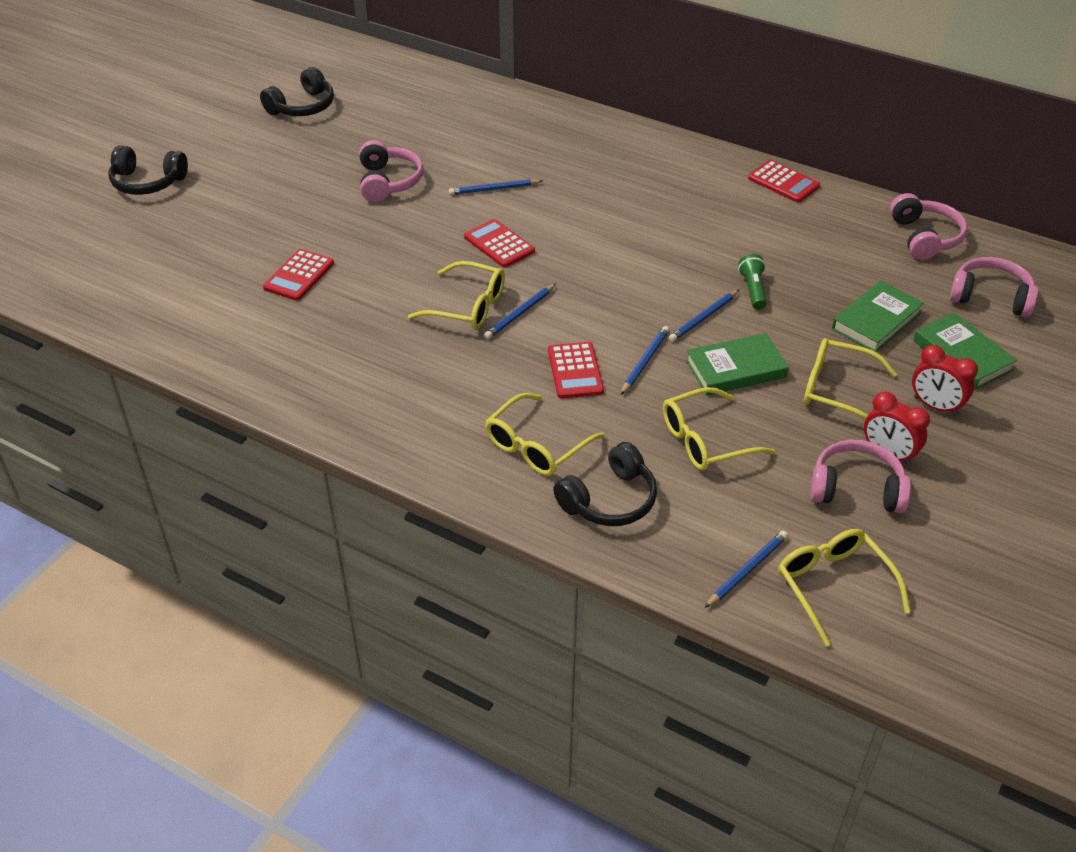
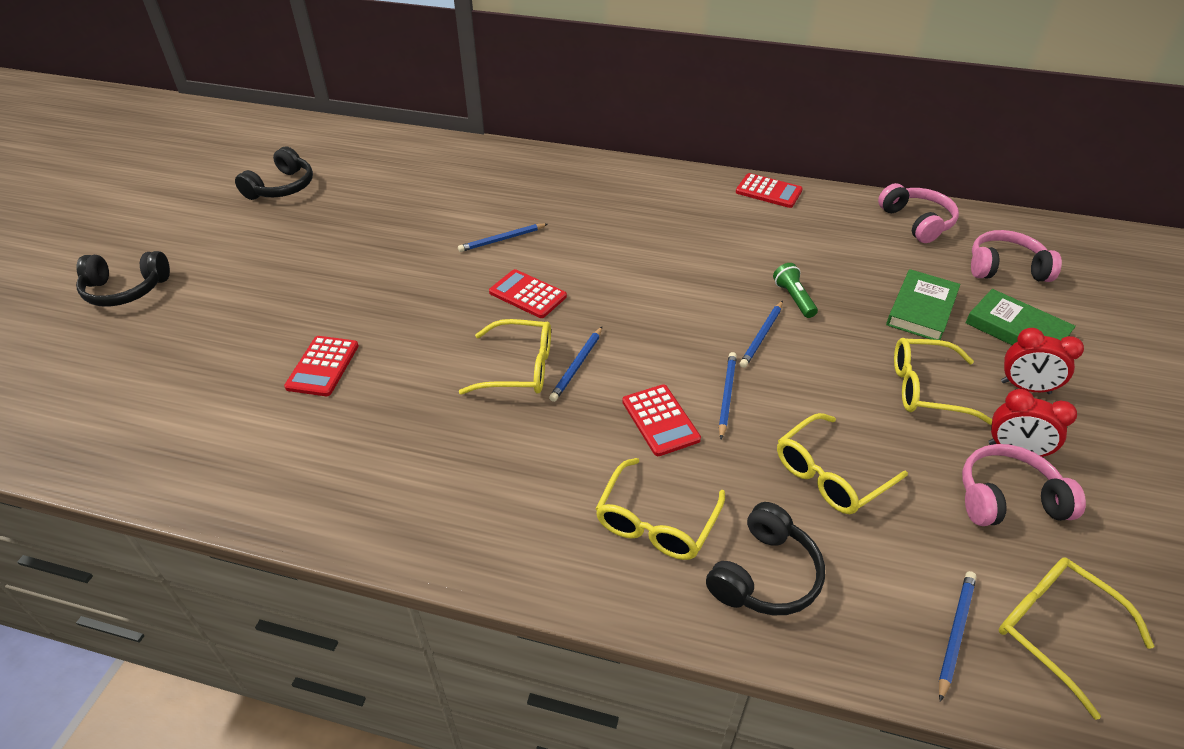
camera: 15 degrees left, 0 degrees up
(388, 182) = (392, 248): pink headphones -> none
(736, 369) = (819, 385): green book -> none

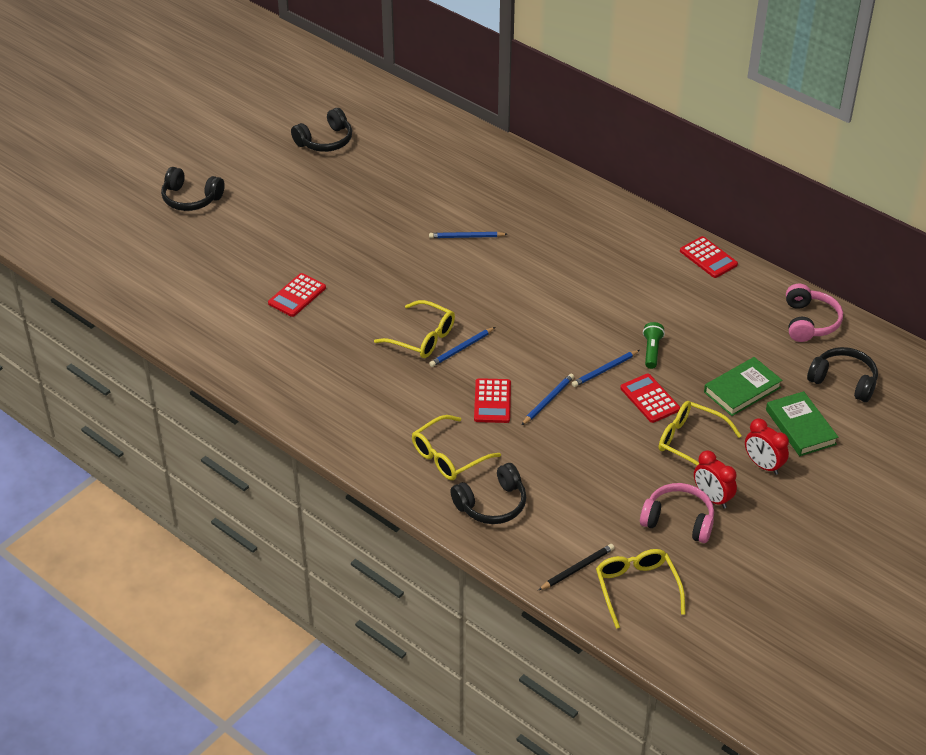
camera: 25 degrees right, 0 degrees up
(527, 294) = (459, 287): red calculator -> red calculator (650, 399)
(830, 474) = (576, 469): yellow glasses -> none
(955, 633) = (577, 568): blue pencil -> black pencil
(1005, 268) = (843, 381): pink headphones -> black headphones

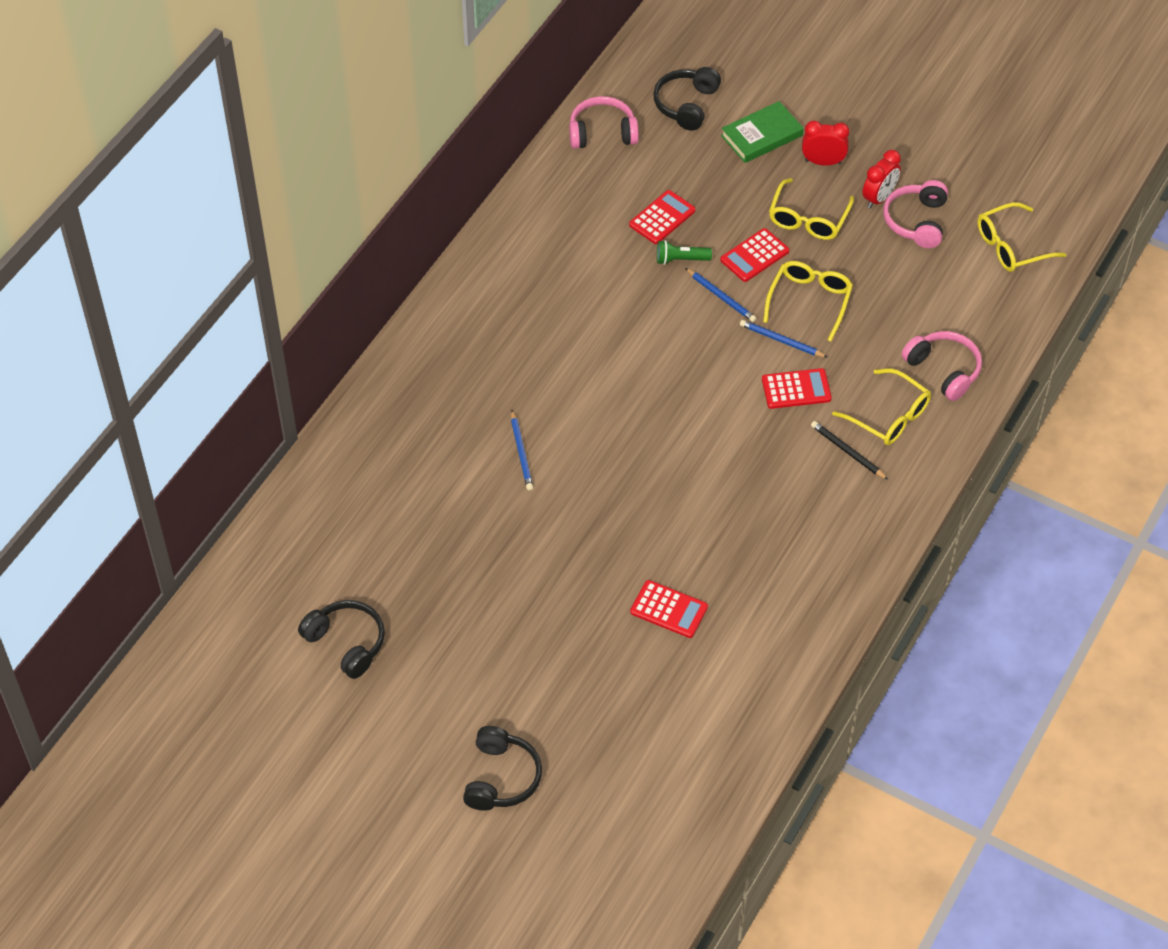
camera: 100 degrees left, 10 degrees up
(422, 338) = (711, 469): yellow glasses -> yellow glasses (809, 301)
(462, 349) = (720, 428): blue pencil -> none
(492, 504) = (944, 370): black headphones -> pink headphones
(577, 568) = (1003, 293): black pencil -> black pencil (847, 452)
(708, 258) = (513, 221): red calculator -> red calculator (662, 218)
(742, 389) = (720, 182): green book -> none
(763, 465) = (823, 162): red clock -> red clock turned 120 degrees counterclockwise

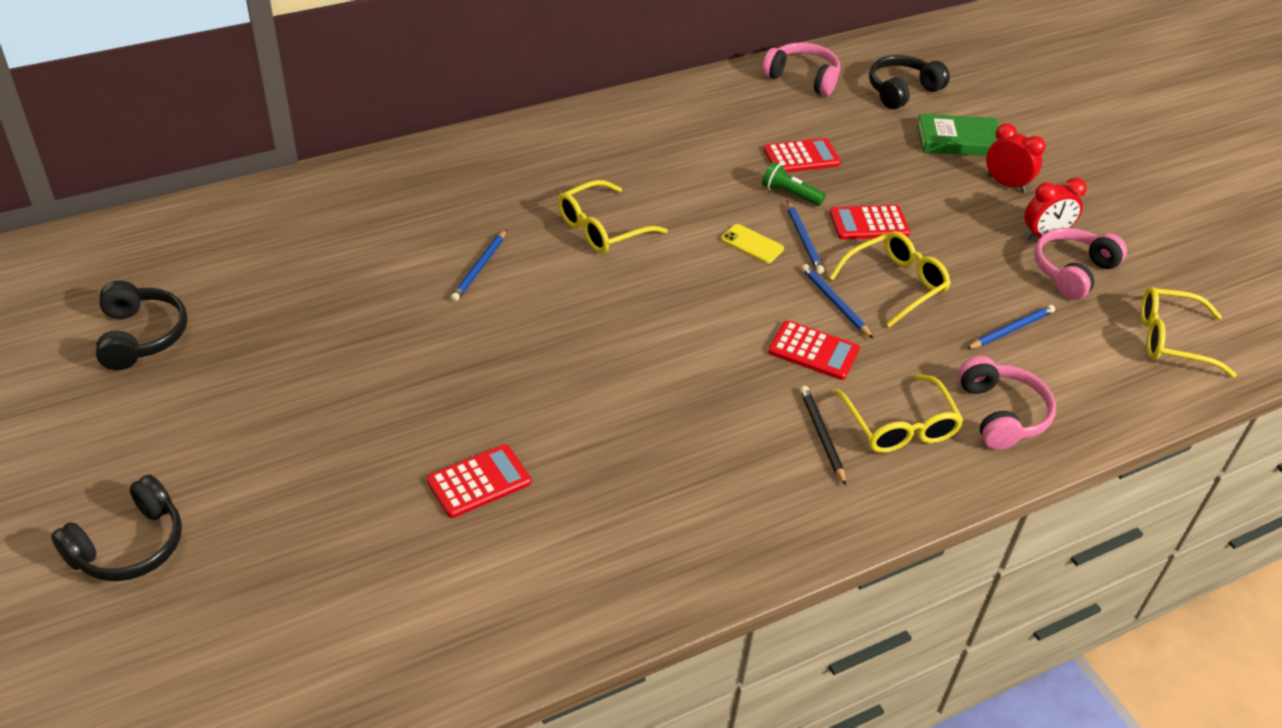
camera: 30 degrees right, 10 degrees down
(669, 609) = (479, 482): red calculator -> red calculator turned 90 degrees counterclockwise
(689, 322) = (752, 244): none -> yellow phone
(808, 219) = (952, 219): yellow glasses -> yellow glasses (602, 228)
(907, 297) = (1011, 329): none -> blue pencil

